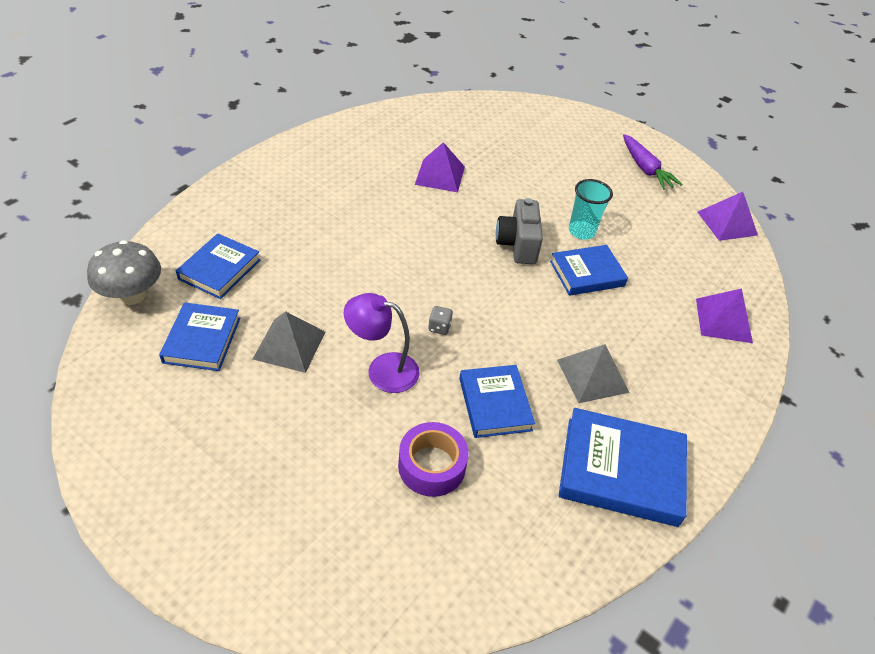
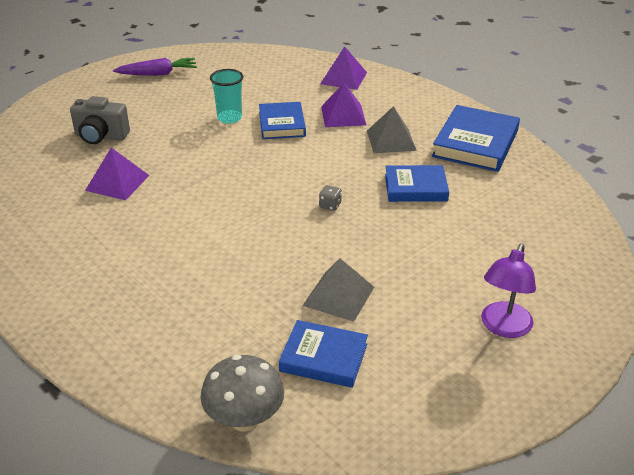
camera: 75 degrees left, 10 degrees down
(219, 269) = (218, 346): blue book -> none
(382, 369) = (375, 241): purple lamp -> purple lamp (503, 327)
(432, 466) = (474, 224): purple tape -> none
(517, 245) = (236, 152): grey camera -> grey camera (101, 136)
(727, 223) = (240, 54): purple pyramid -> purple pyramid (343, 115)

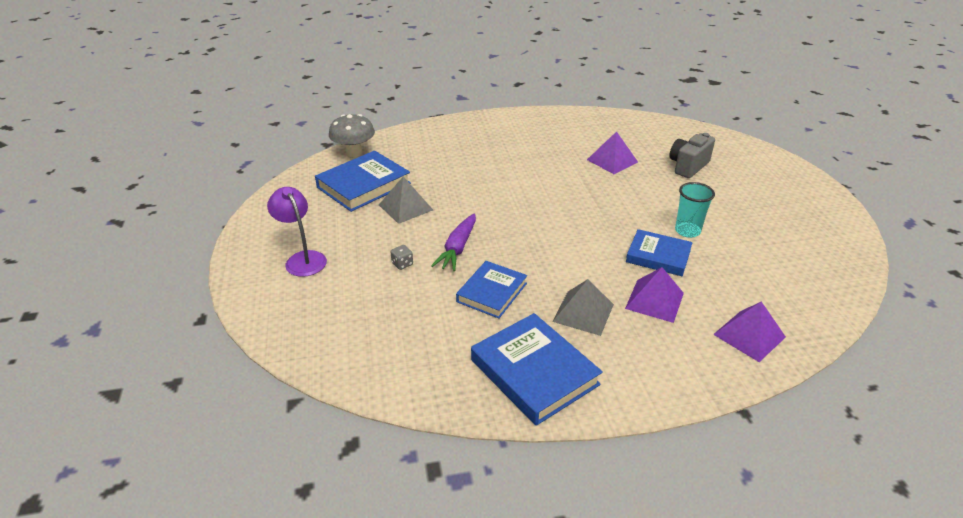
camera: 120 degrees right, 0 degrees up
(158, 74) = (804, 215): purple carrot -> purple carrot (457, 248)
(323, 358) = (363, 185): blue book -> blue book, size x1.51
(330, 205) = (506, 238): grey dice -> grey dice (402, 264)

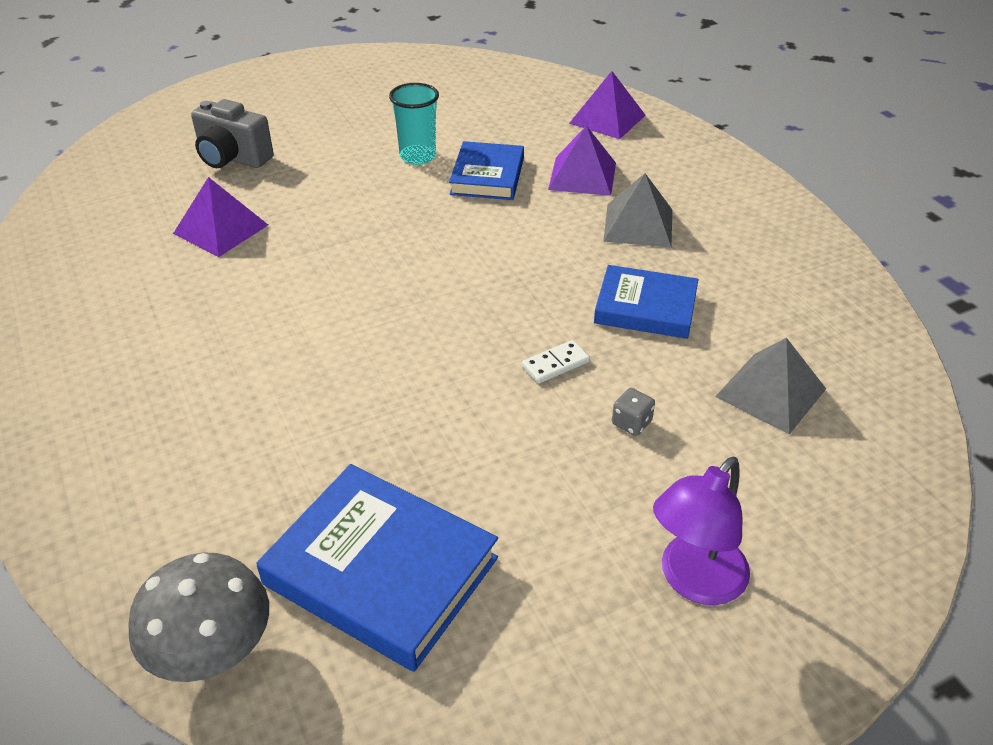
camera: 105 degrees left, 5 degrees up
(405, 207) = (450, 467): grey pyramid -> grey pyramid (770, 392)
(457, 248) = (555, 364): purple carrot -> white domino
(534, 372) = (769, 250): blue book -> none

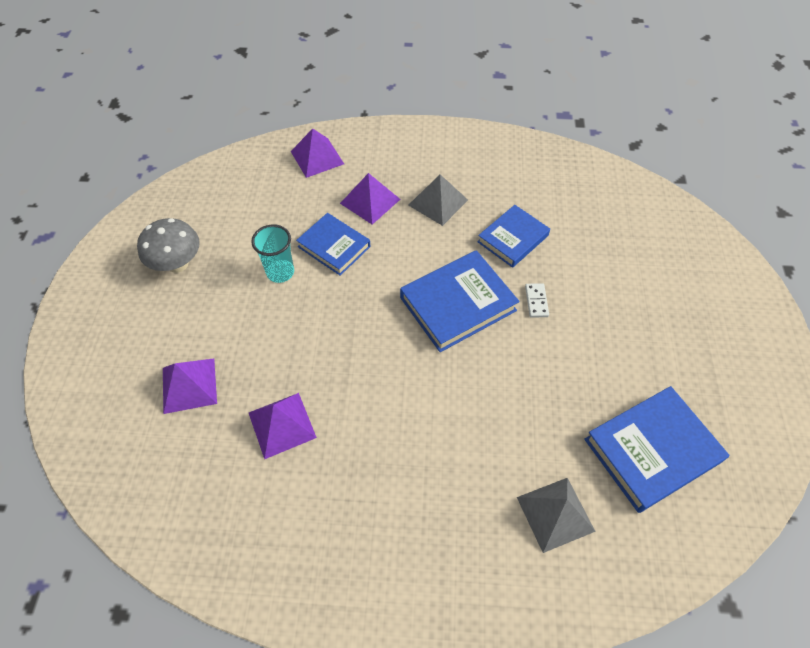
camera: 60 degrees left, 15 degrees up
(213, 653) = (676, 554): grey mushroom -> grey mushroom (177, 264)
(233, 158) = (189, 385): grey camera -> purple pyramid
(487, 295) = (457, 304): none -> blue book
(631, 423) = (598, 292): grey dice -> none
(694, 581) = (708, 323): purple lamp -> none
(770, 392) = (604, 226): grey pyramid -> grey pyramid (555, 514)

